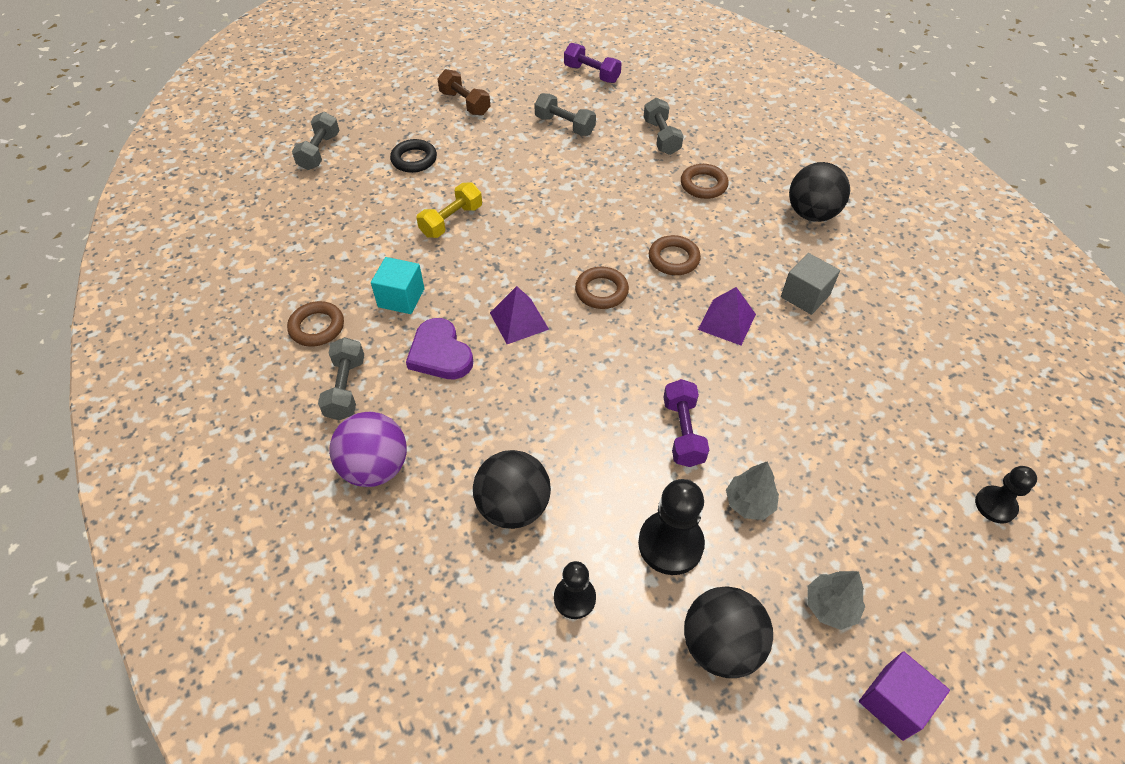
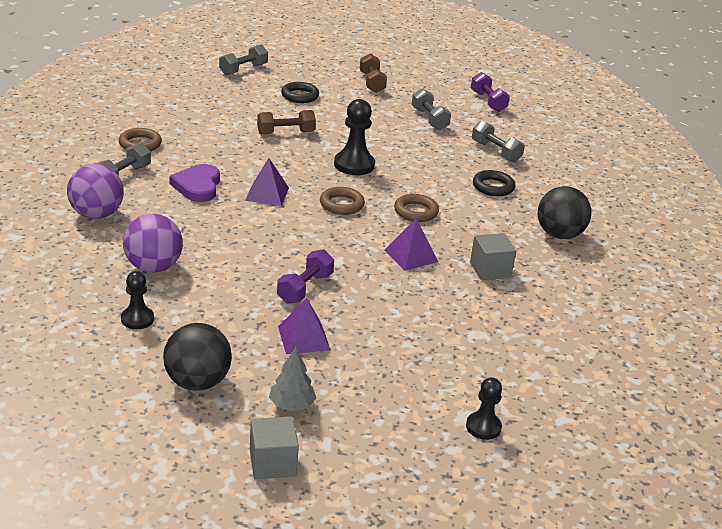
camera: 30 degrees right, 20 degrees down
(401, 298) = (206, 153): turquoise cube -> none
(451, 221) = (285, 133): yellow dumbbell -> brown dumbbell
(513, 506) = (153, 267): black ball -> purple ball
(661, 137) = (495, 152): grey dumbbell -> grey dumbbell turned 60 degrees counterclockwise
(670, 544) = (226, 328): black pawn -> black pawn (354, 165)
(703, 185) = (493, 187): brown ring -> black ring
(749, 503) = (304, 338): grey tree -> purple pyramid
(894, 702) = (272, 463): purple cube -> grey cube

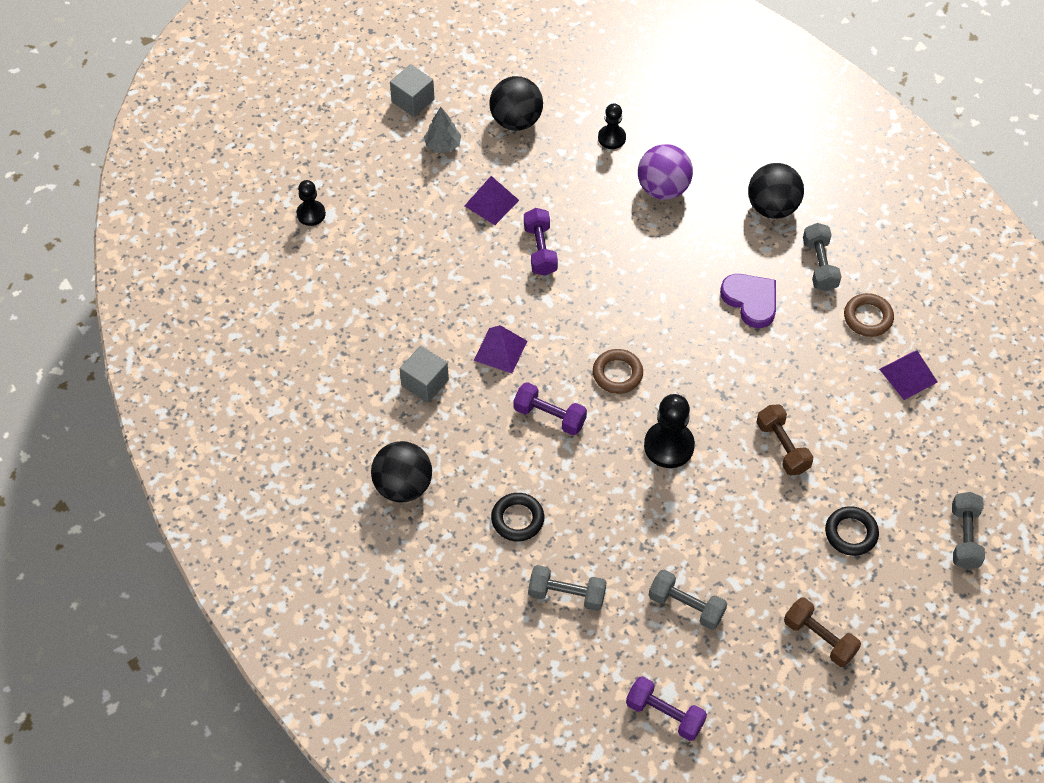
camera: 145 degrees right, 25 degrees up
(96, 214) = (772, 207): purple ball -> black ball
(267, 194) = (689, 337): purple pyramid -> purple pyramid (908, 375)
(285, 133) = (782, 447): brown dumbbell -> brown dumbbell turned 60 degrees counterclockwise
(416, 211) = (549, 416): brown ring -> purple dumbbell

